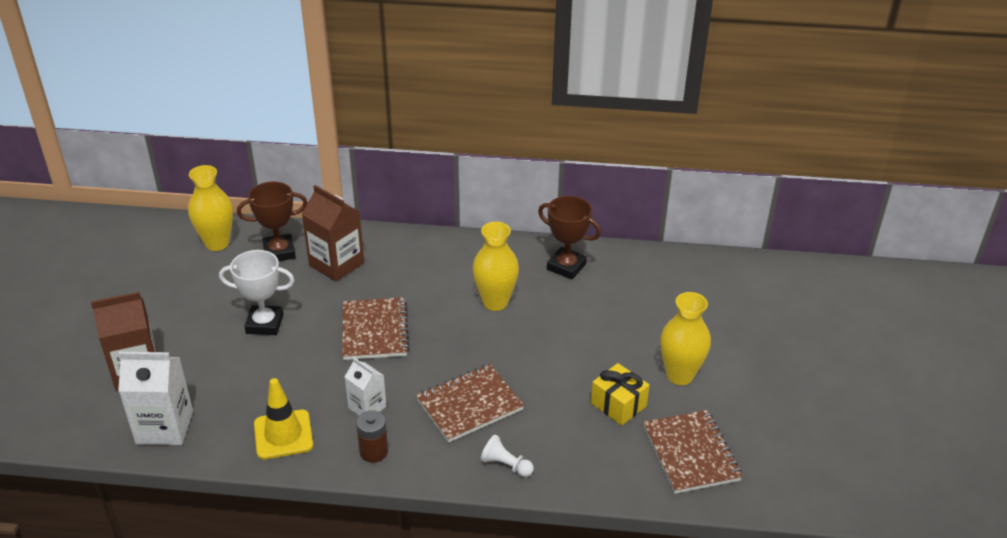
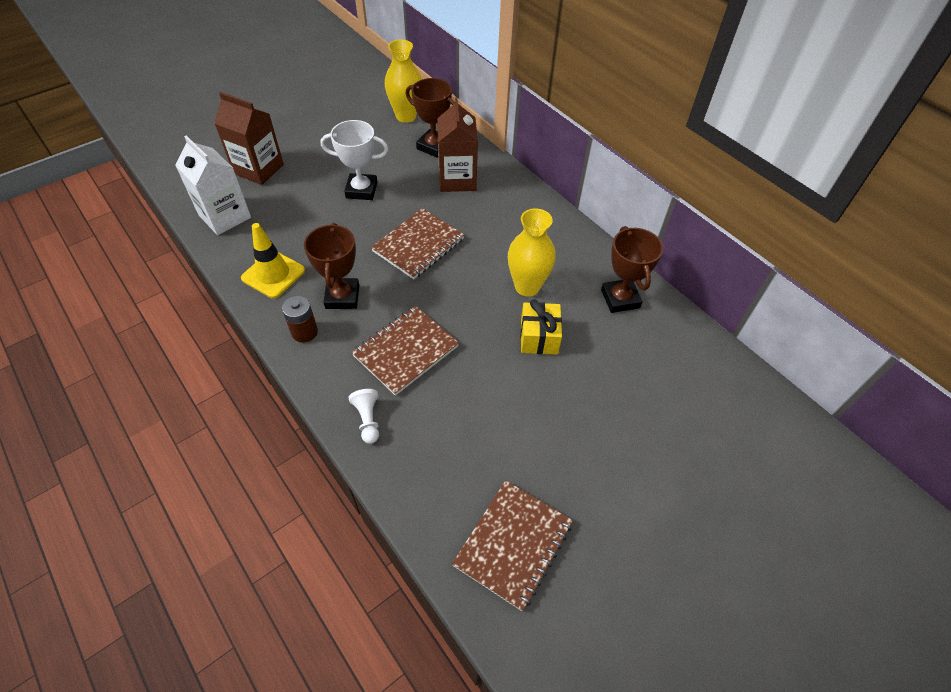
camera: 45 degrees right, 15 degrees up
(264, 324) = (361, 190): white trophy -> white trophy turned 45 degrees counterclockwise
(367, 407) = (342, 297): white carton -> brown trophy
(469, 405) = (405, 351): brown notebook -> brown notebook turned 60 degrees counterclockwise
(618, 404) = (510, 447): yellow gift -> yellow gift (539, 337)
(680, 375) = (595, 467): yellow vase -> none

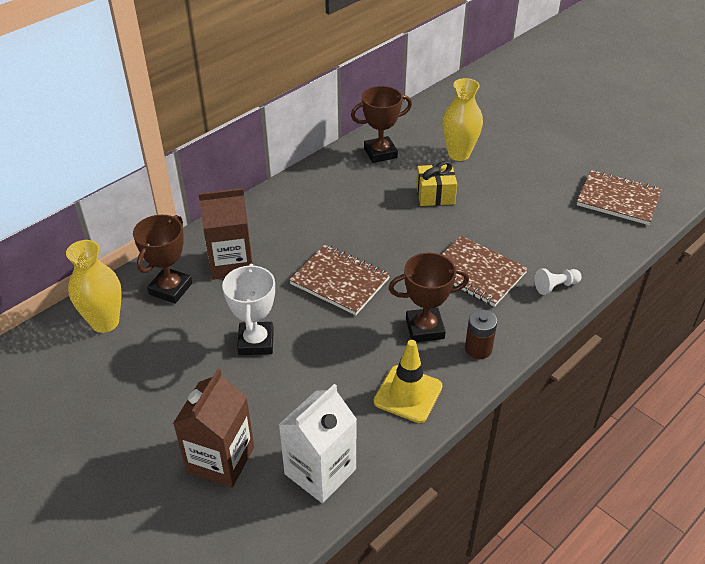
camera: 95 degrees left, 10 degrees down
(527, 286) = (379, 204): yellow vase -> yellow vase (459, 154)

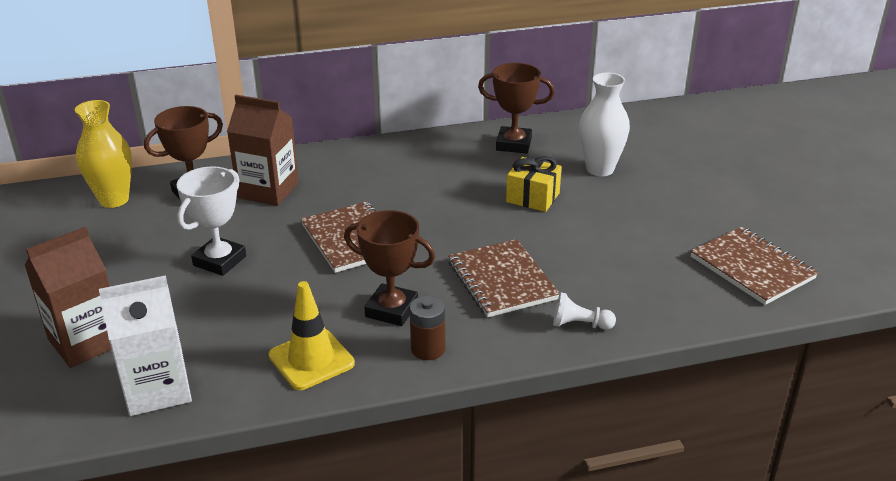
camera: 30 degrees right, 10 degrees down
(459, 154) = (600, 169): yellow vase -> white vase

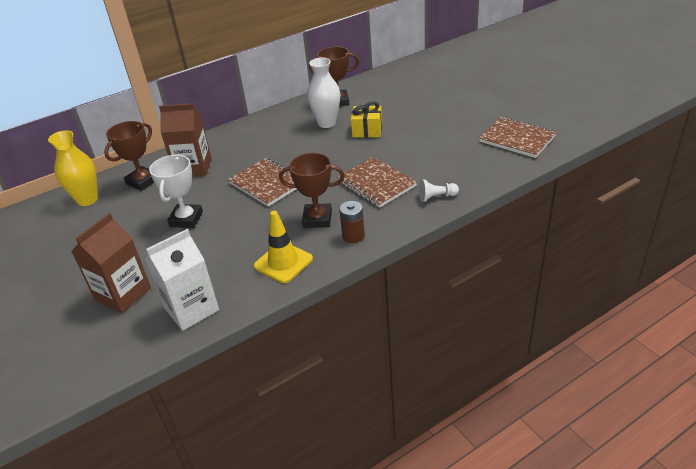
camera: 15 degrees left, 5 degrees up
(600, 169) = (398, 104): white vase -> white vase (326, 123)

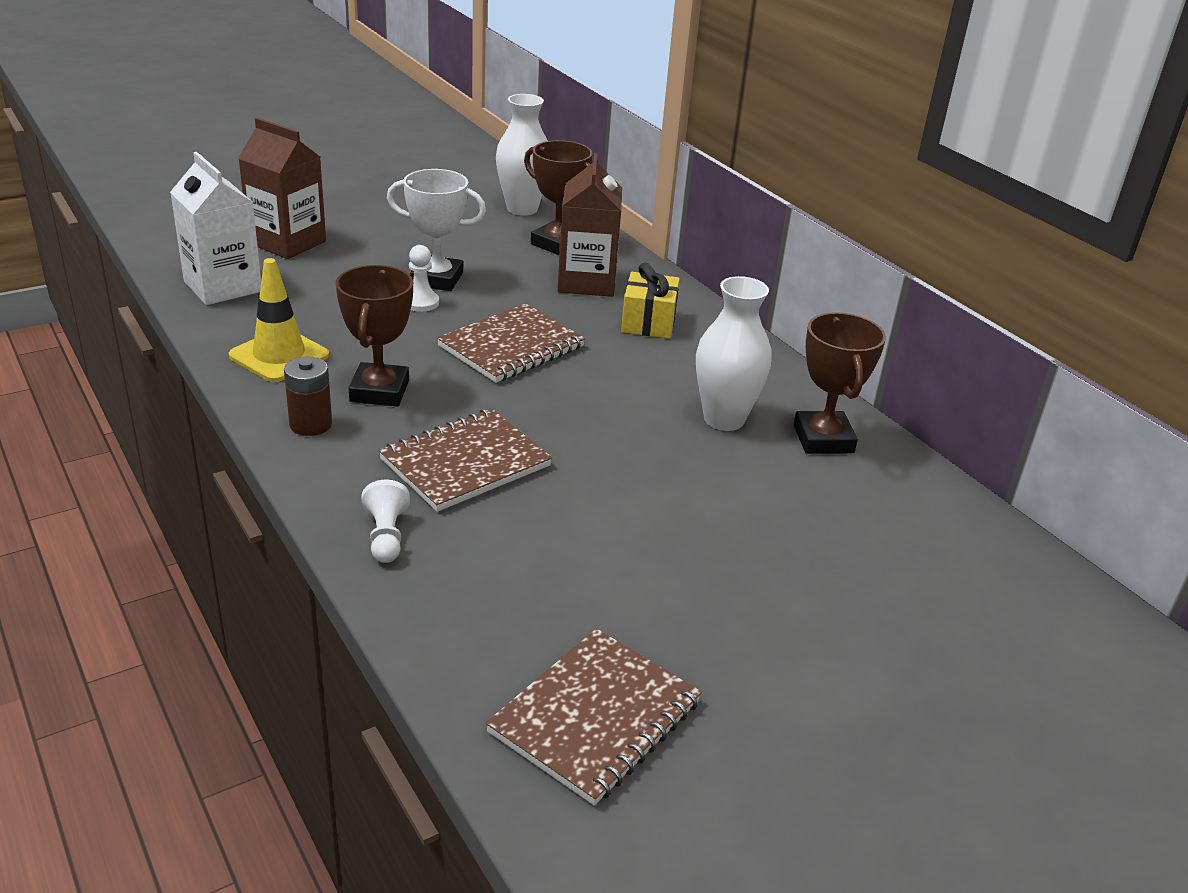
camera: 85 degrees right, 5 degrees down
(87, 200) = (522, 209): yellow vase -> white vase
(217, 220) = (421, 303): none -> white pawn
(367, 130) = (683, 470): yellow gift -> yellow gift (648, 322)

